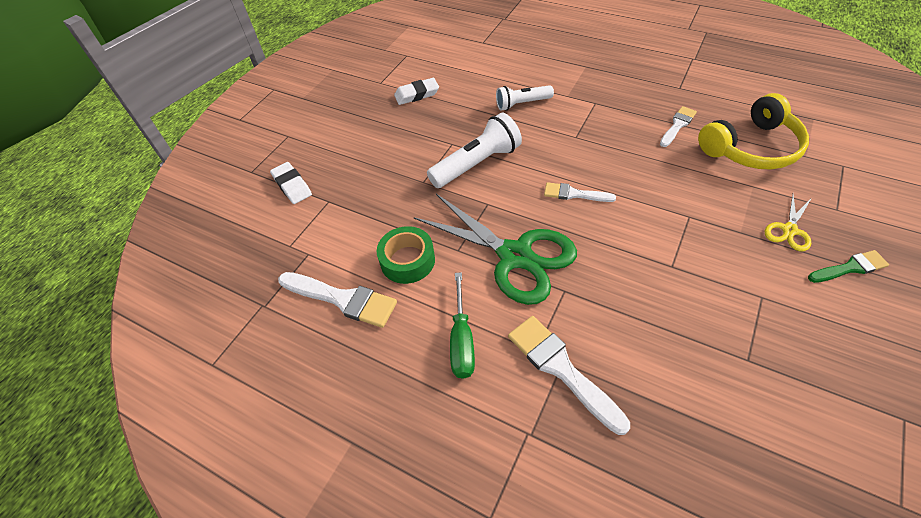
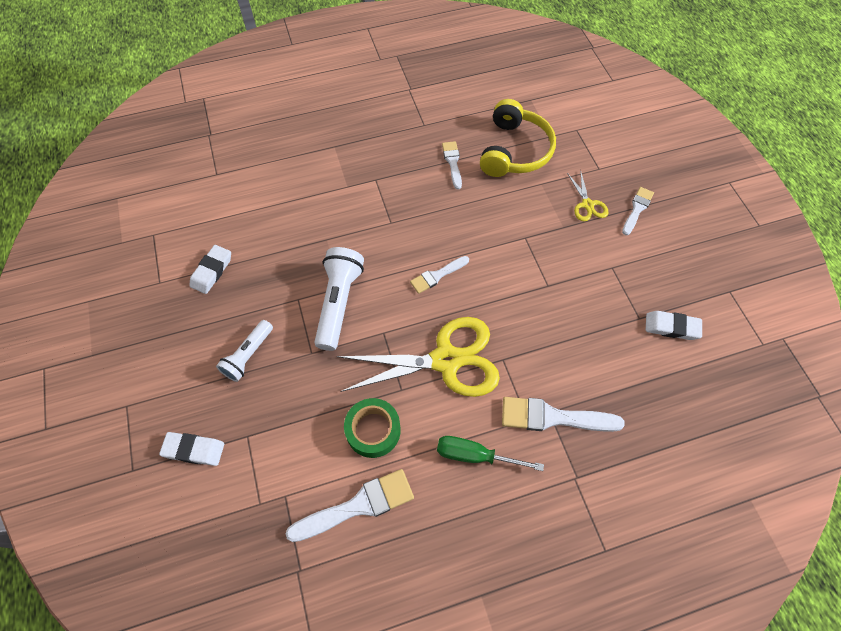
camera: 50 degrees left, 10 degrees up
(462, 340) = (475, 455): green screwdriver -> green screwdriver turned 150 degrees clockwise
(515, 256) = (446, 360): green scissors -> yellow scissors
(522, 104) = (318, 219): white flashlight -> white flashlight (248, 355)
(781, 395) = (671, 327): none -> white eraser
(850, 268) = (637, 209): green brush -> white brush

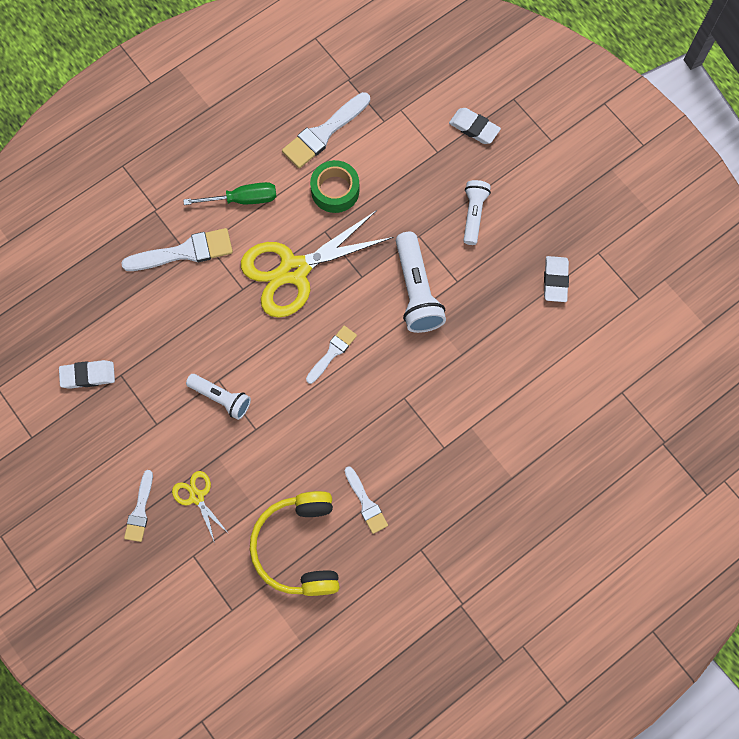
camera: 160 degrees right, 10 degrees up
(194, 450) = (474, 128): white eraser -> white eraser turned 45 degrees clockwise
(549, 270) = (221, 398): none -> white flashlight

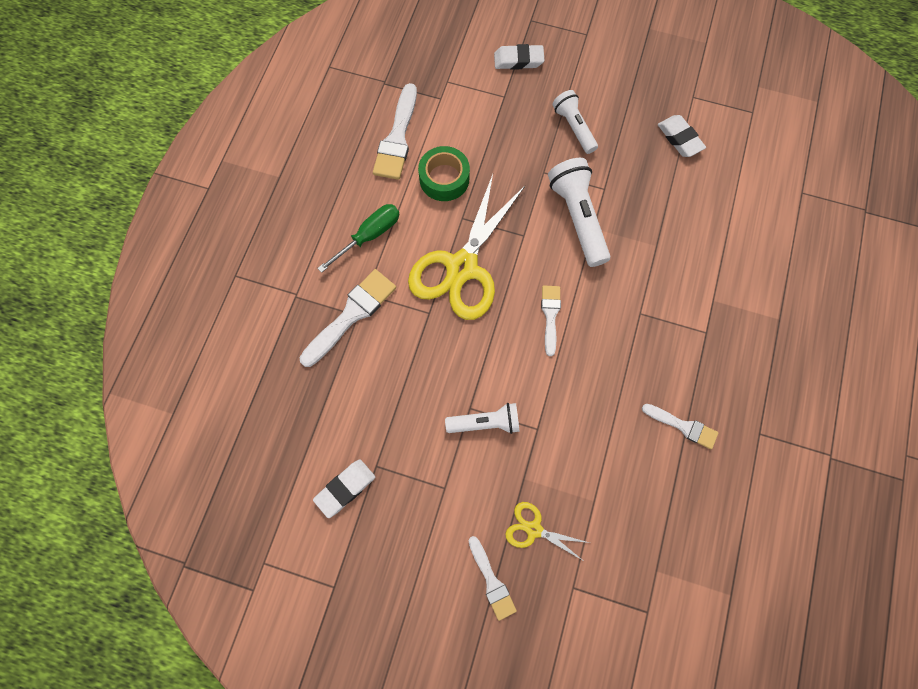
camera: 35 degrees left, 0 degrees up
(298, 547) = (659, 508): yellow headphones -> none
(416, 291) = (578, 218): white flashlight -> white flashlight turned 150 degrees counterclockwise

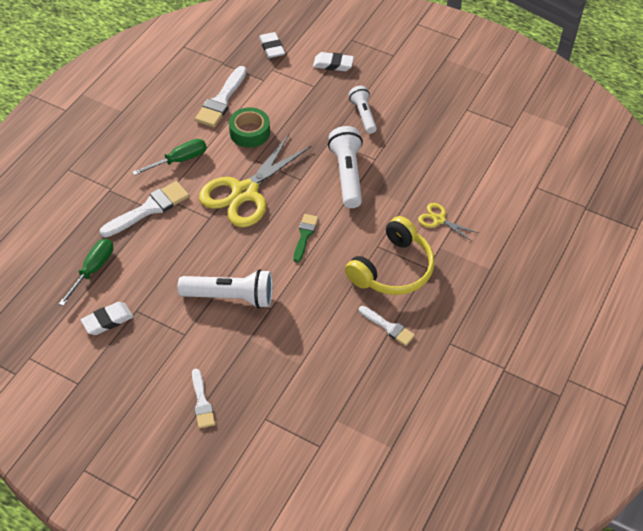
camera: 10 degrees right, 20 degrees down
(307, 418) = (93, 270): none -> green screwdriver
(485, 423) = (230, 297): white flashlight -> white flashlight, size x1.57
(534, 529) = (246, 374): yellow scissors -> yellow scissors (439, 220)
(550, 316) = (305, 235): white brush -> green brush
(667, 342) = (393, 269): none -> yellow headphones
(679, 138) = (446, 135): white eraser -> white eraser (272, 48)

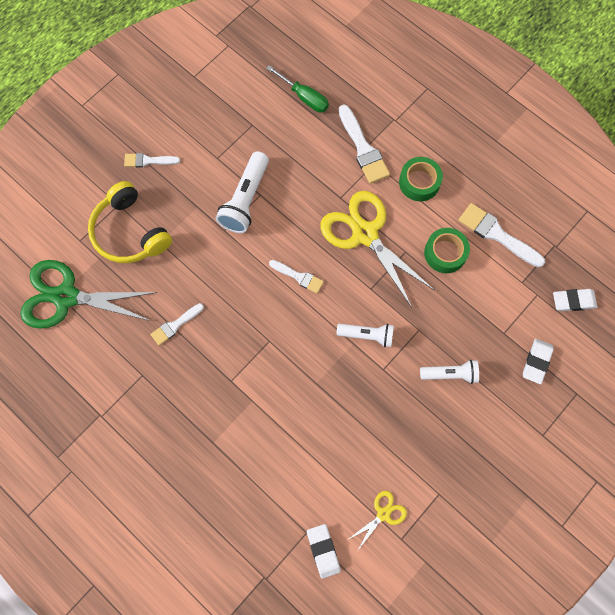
camera: 105 degrees right, 20 degrees up
(107, 321) = (248, 102): white eraser -> white eraser (323, 551)
(179, 160) = (419, 182): green screwdriver -> green tape
(305, 235) = (298, 277): green brush -> white brush
(347, 175) = (367, 335): white flashlight -> white flashlight, size x0.64
(391, 439) = (66, 297): none -> green scissors
(393, 269) = (238, 347): yellow headphones -> yellow headphones (130, 232)
(439, 220) = (287, 411): yellow scissors -> yellow scissors (383, 514)

